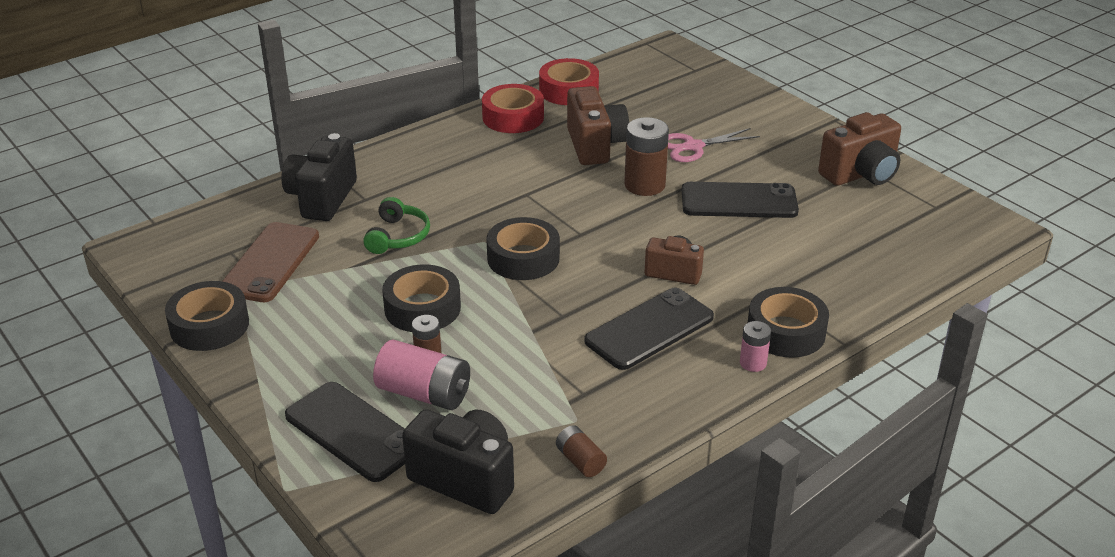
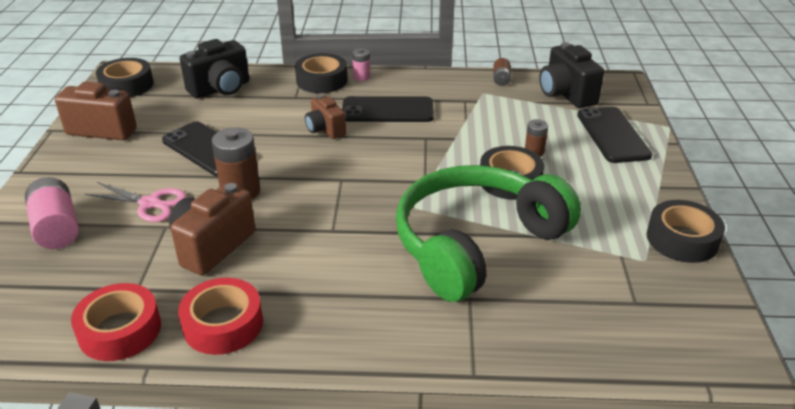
camera: 140 degrees left, 0 degrees up
(270, 262) = (603, 272): brown phone -> none
(322, 199) = (510, 320): black camera -> black camera (220, 89)
(398, 236) = (476, 243): green headphones -> green headphones, size x2.49
(424, 393) = (554, 135): pink battery -> pink battery (56, 228)
(523, 258) = (403, 181): black tape -> black tape (126, 85)

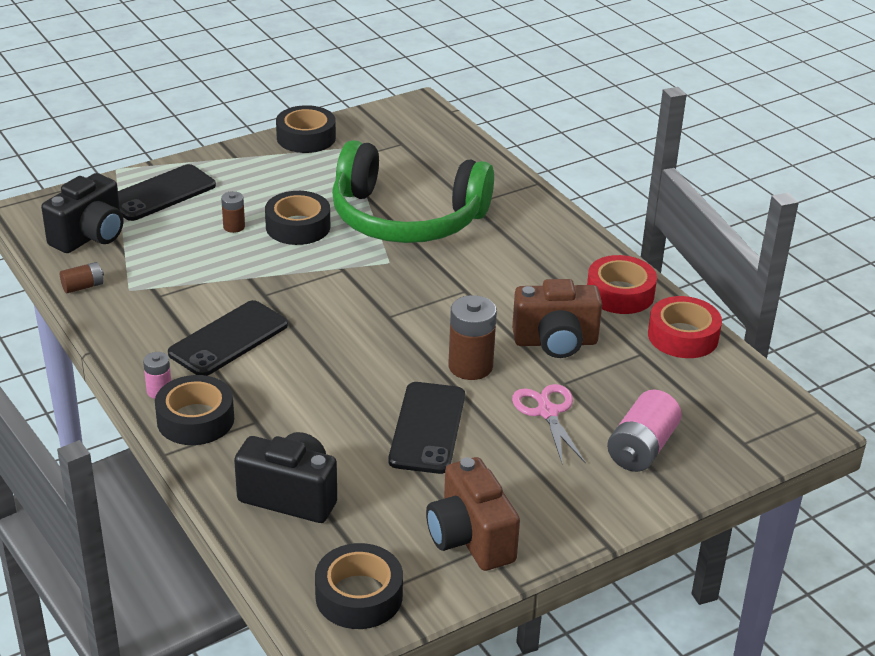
camera: 125 degrees left, 0 degrees up
(325, 130) = (310, 365): brown camera -> none
(387, 110) = (228, 339): black phone -> black phone turned 75 degrees clockwise

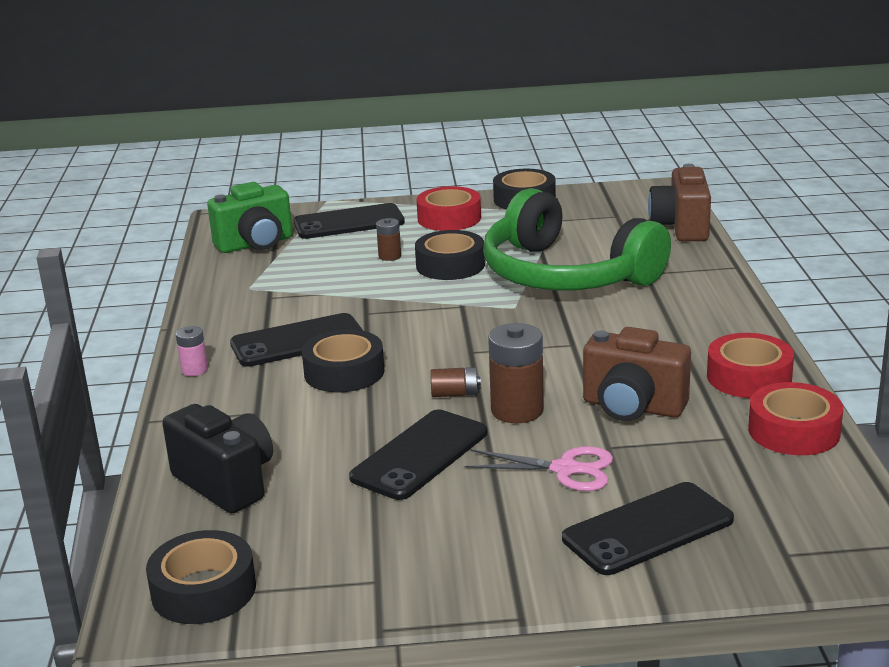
camera: 30 degrees right, 10 degrees down
(83, 286) = (212, 279): brown battery -> brown battery (455, 394)
(90, 236) = (255, 244): black camera -> green camera
(195, 419) = (203, 399): black tape -> black tape (344, 372)
(254, 172) = (449, 218): none -> red tape
(470, 539) = (369, 568): brown camera -> brown camera (681, 227)
(547, 412) = (565, 469): pink scissors -> pink scissors turned 90 degrees clockwise
(642, 448) = (648, 529): pink battery -> black phone

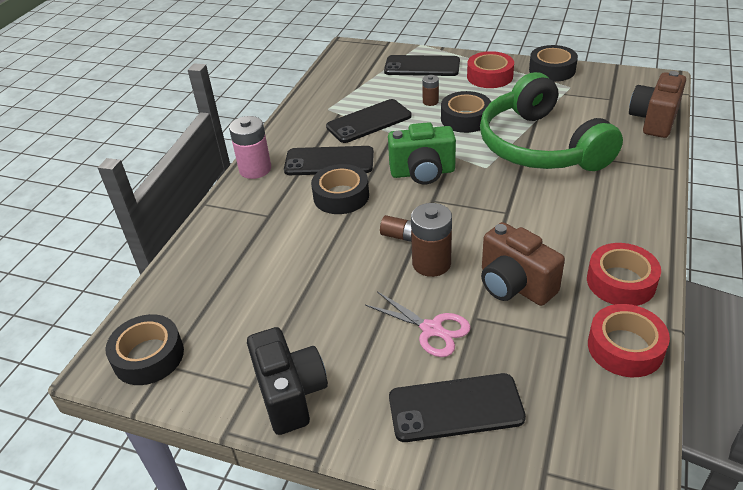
camera: 25 degrees right, 15 degrees up
(194, 370) = (255, 169): pink battery -> pink battery, size x1.83
(226, 483) = (215, 270): black camera -> black camera (290, 394)
(255, 244) = (354, 73): green camera -> green camera (422, 173)
(420, 455) = (344, 284): black phone -> black phone (369, 121)

